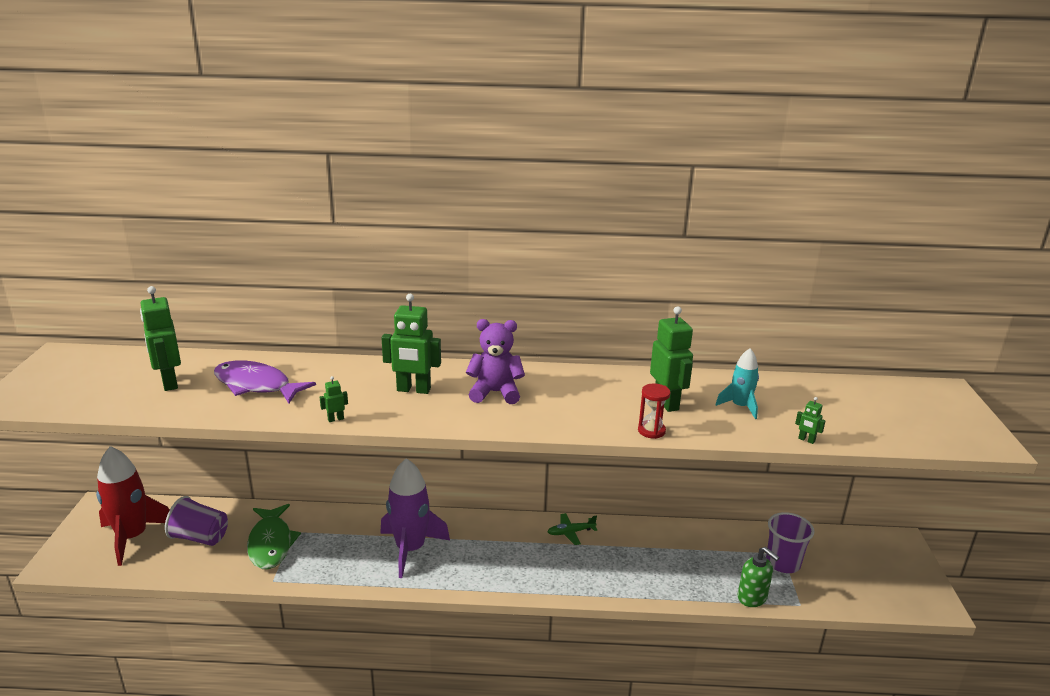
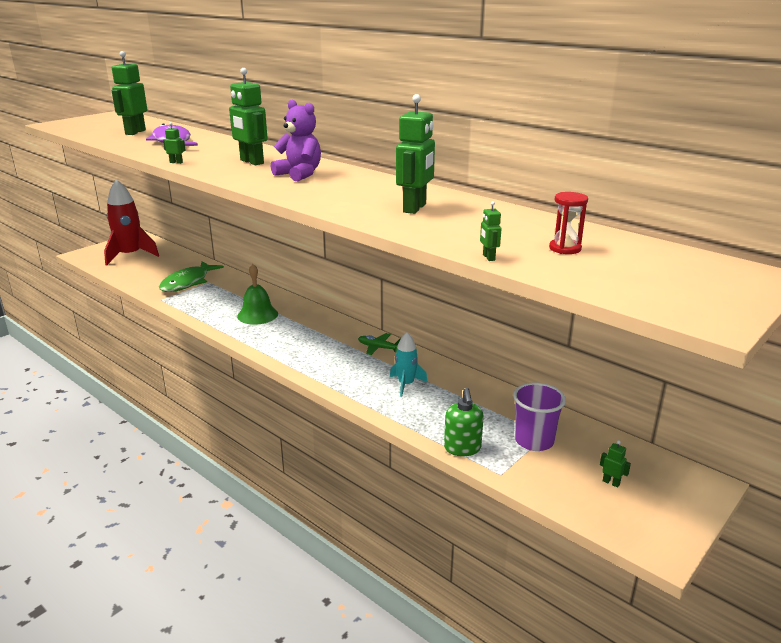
camera: 40 degrees right, 0 degrees up
(200, 537) = (159, 267): purple cup -> none
(410, 549) = (257, 315): purple rocket -> green bell
(651, 431) = (362, 217): red hourglass -> red hourglass (565, 248)
(740, 406) = (476, 225): turquoise rocket -> turquoise rocket (406, 384)
(861, 571) = (611, 482): none -> green robot

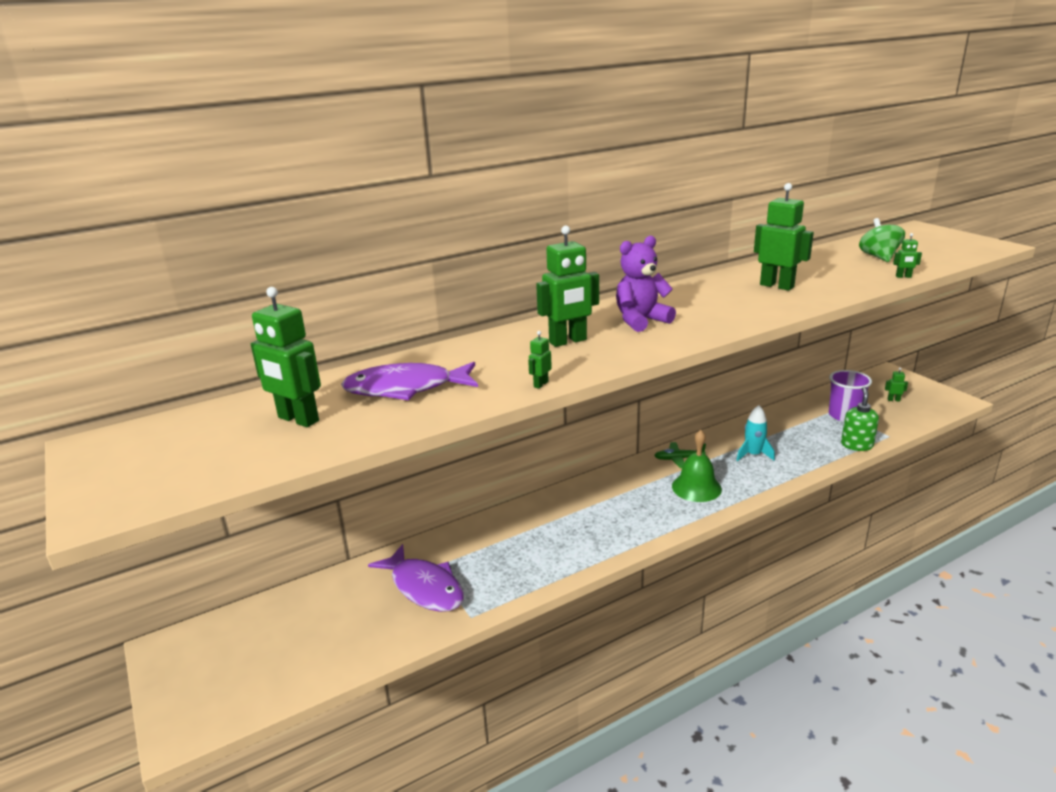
camera: 70 degrees left, 0 degrees up
(130, 255) = (251, 657): red rocket -> none
(188, 283) = (424, 587): green fish -> purple fish
(257, 315) = (566, 529): green bell -> green bell (696, 487)
(379, 348) = (678, 459): green plane -> green plane turned 45 degrees clockwise
(462, 448) = (856, 445): green soap dispenser -> green soap dispenser turned 90 degrees counterclockwise
(565, 248) = (879, 257): red hourglass -> green spinning top
(611, 482) = (893, 400): green robot -> green robot turned 45 degrees clockwise

